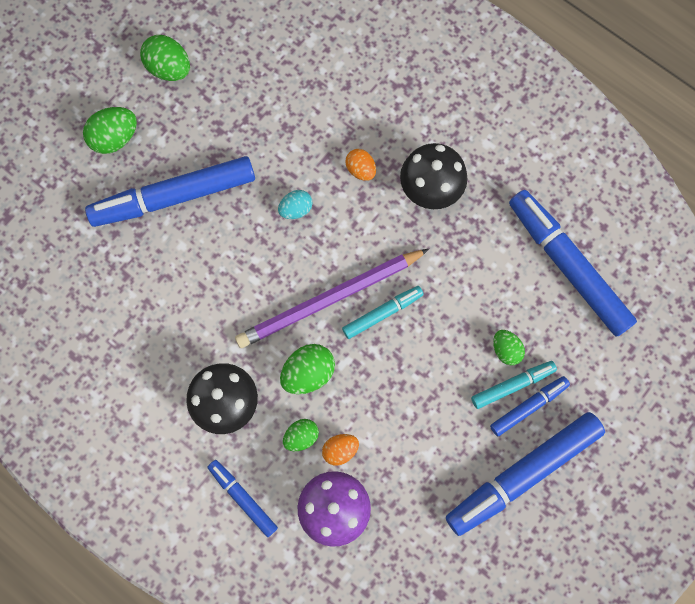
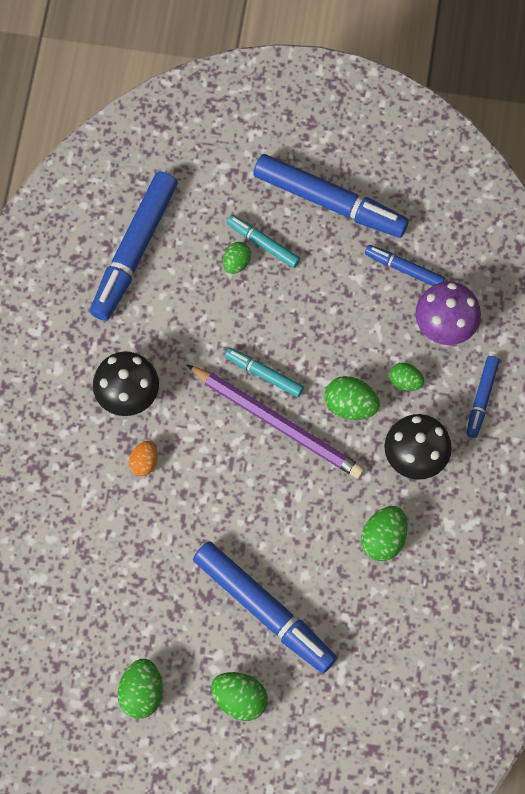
camera: 120 degrees left, 5 degrees down
(170, 329) = (383, 539): none -> green egg
(296, 209) = (213, 497): turquoise egg -> none
(340, 450) = (397, 346): orange egg -> none
(528, 407) = (273, 223): blue marker -> blue marker (404, 269)

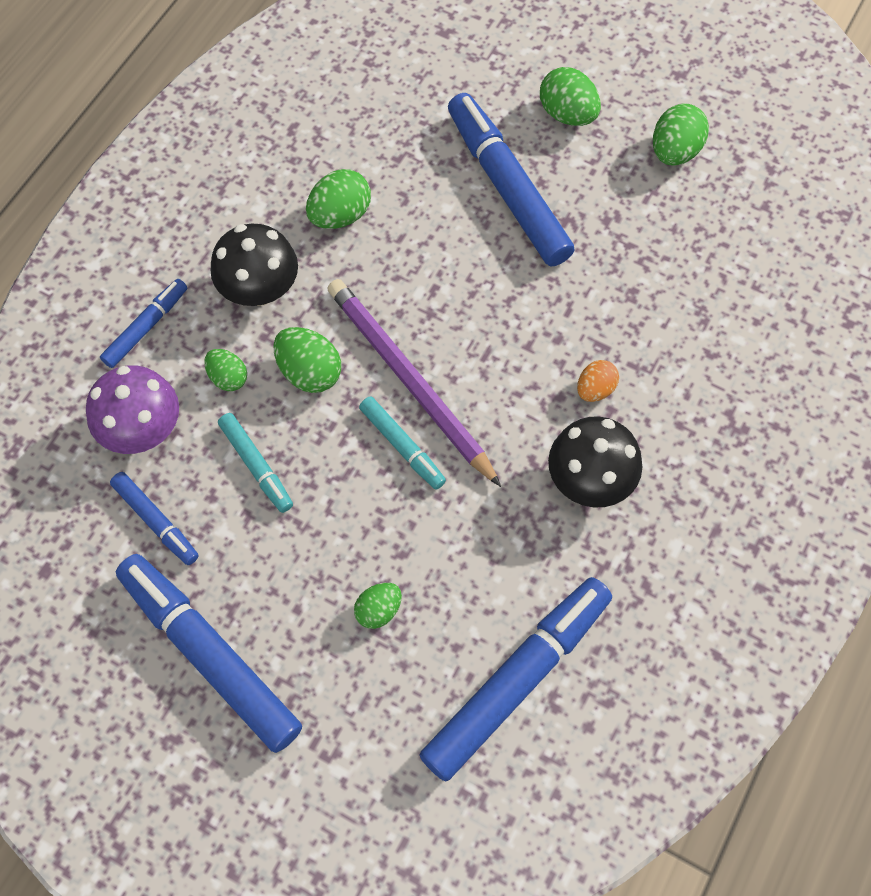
camera: 160 degrees left, 5 degrees down
(263, 243) = (330, 626): turquoise marker -> turquoise marker (256, 466)

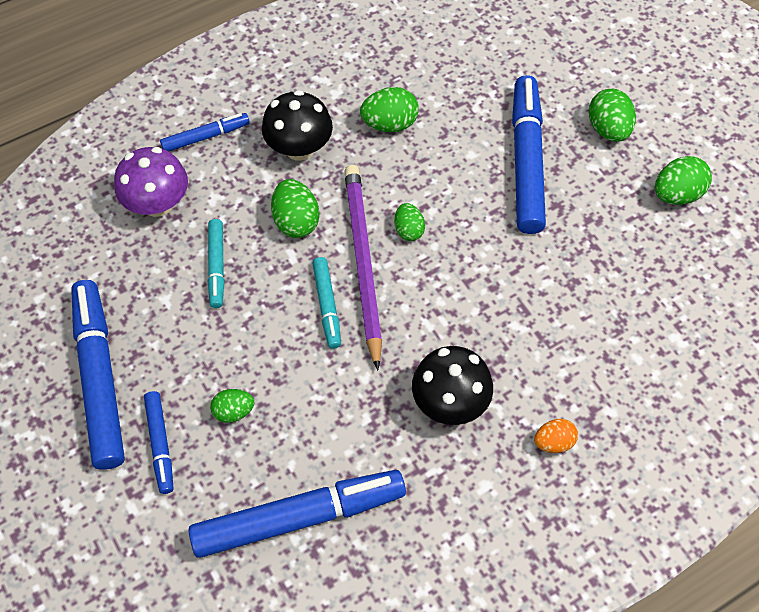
camera: 30 degrees right, 5 degrees down
(156, 521) = (125, 269): blue marker -> blue marker (160, 444)
(228, 378) = (237, 197): green egg -> green egg (408, 230)
(595, 389) = (498, 338): orange egg -> orange egg (553, 442)

